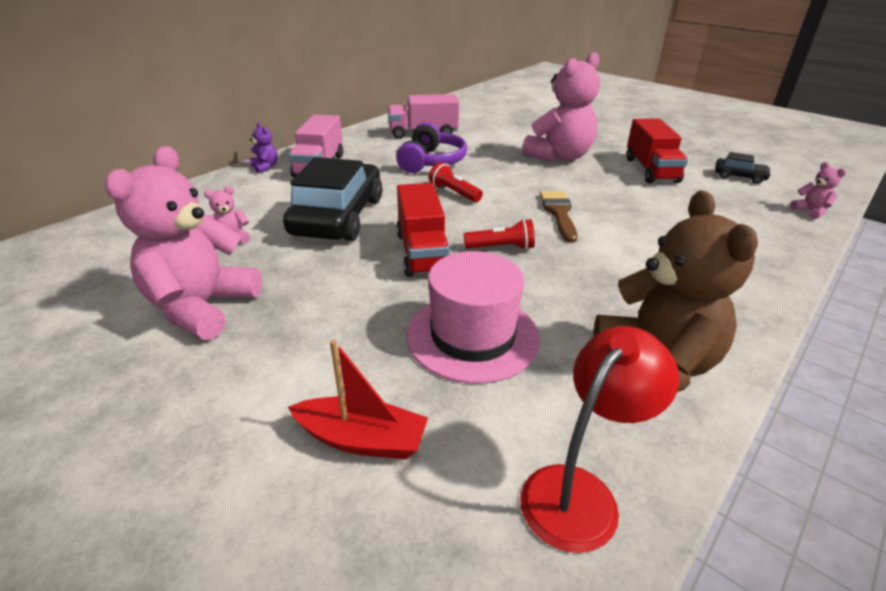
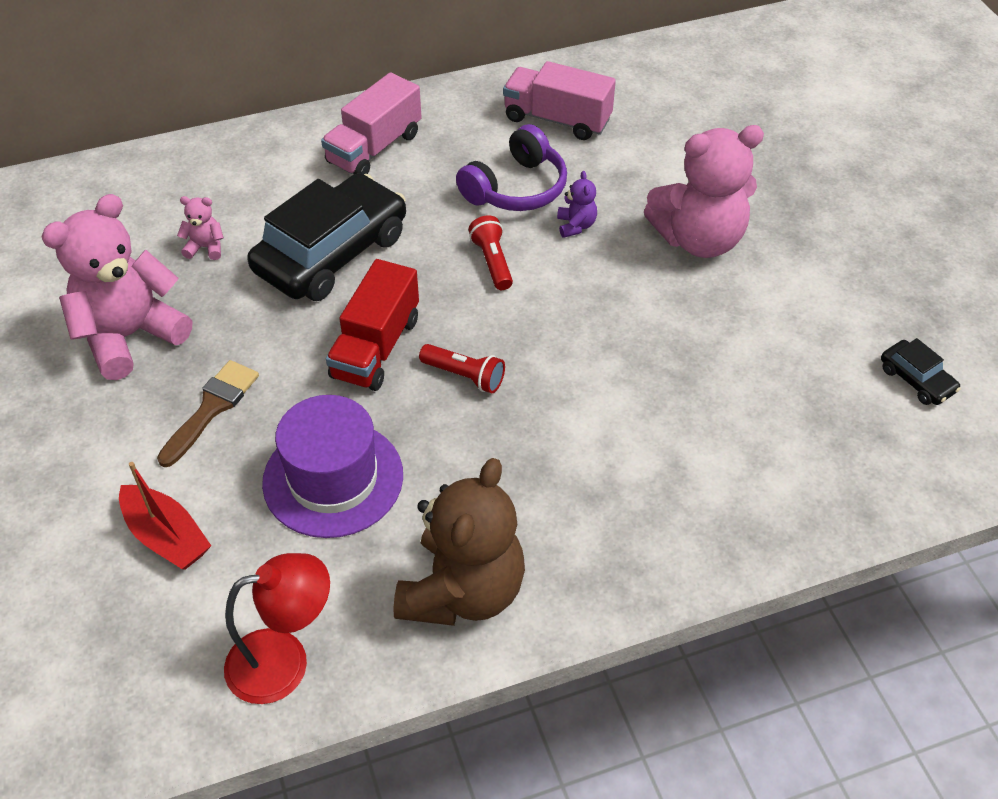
camera: 30 degrees right, 15 degrees up
(265, 167) = (312, 128): purple teddy bear -> purple teddy bear (576, 225)
(473, 336) = (333, 478): pink hat -> purple hat
(559, 213) = (584, 348): brown brush -> brown brush (211, 408)
(651, 170) = (799, 317): red truck -> none
(810, 211) = (928, 483): pink teddy bear -> none

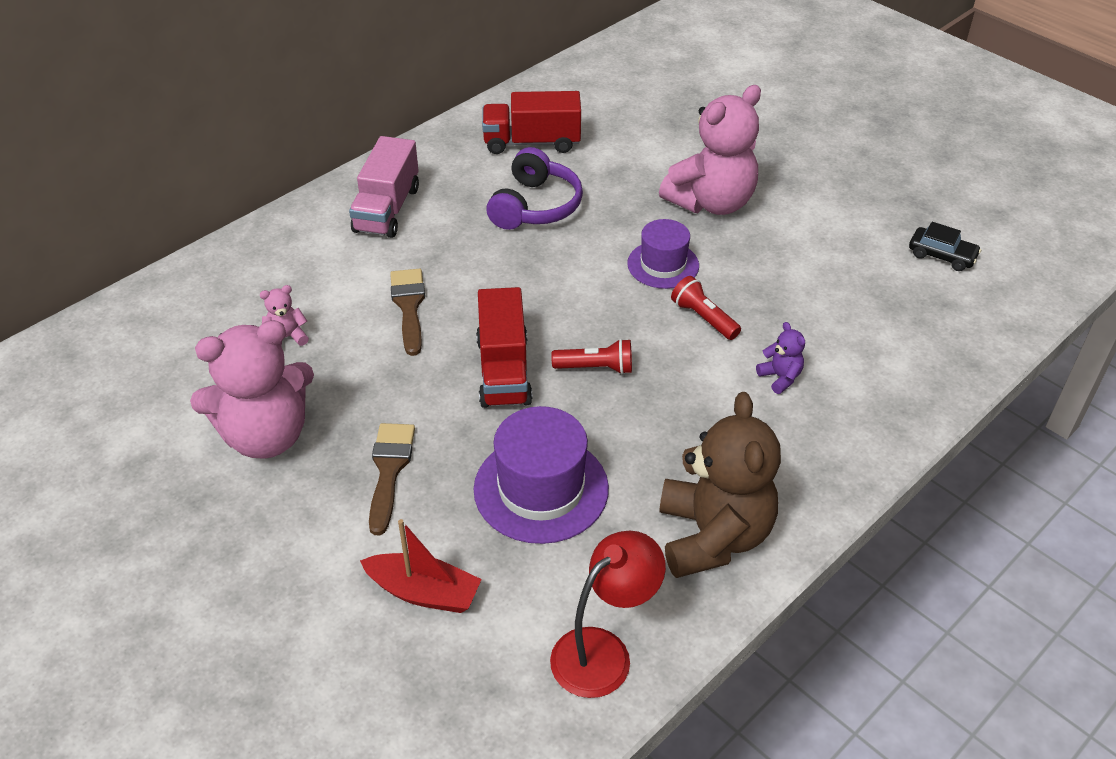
camera: 25 degrees left, 5 degrees down
(130, 336) = (266, 436): pink teddy bear -> pink teddy bear turned 135 degrees counterclockwise
(331, 253) = (409, 306): black car -> brown brush
(492, 262) = (556, 270): red flashlight -> red flashlight (703, 318)
(557, 119) = (532, 142): pink truck -> red truck
(576, 225) = (606, 221): purple teddy bear -> purple teddy bear (780, 377)
(603, 291) = (663, 265): none -> purple hat

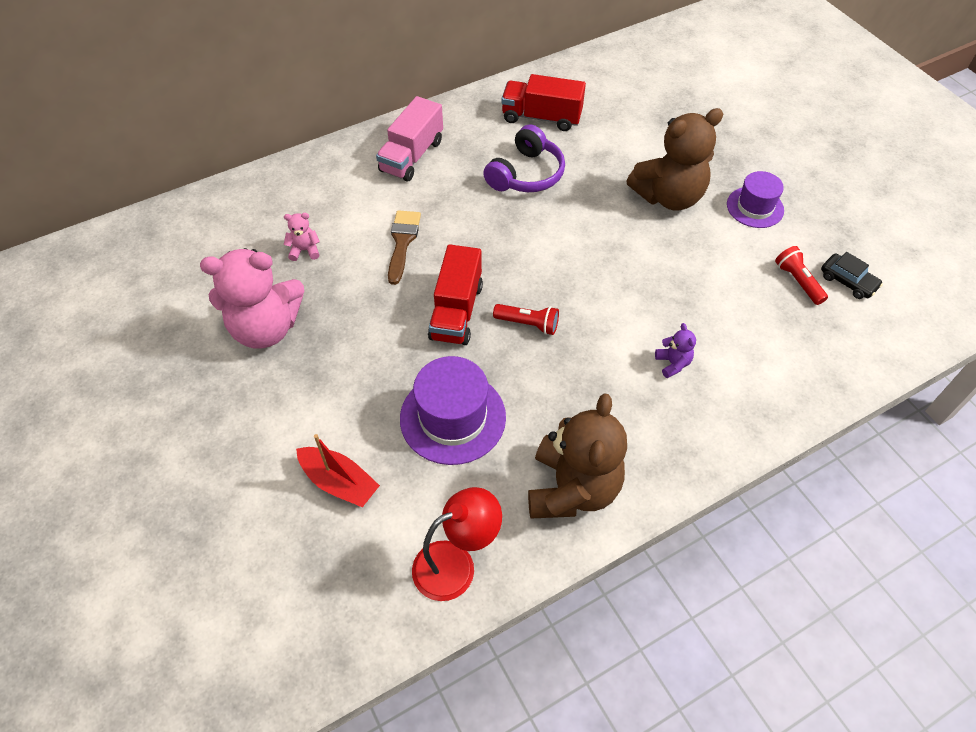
camera: 15 degrees right, 10 degrees up
(389, 470) = (345, 376): brown brush -> none
(663, 265) = (611, 245): purple hat -> purple hat (755, 207)
(703, 318) = (628, 298): red flashlight -> red flashlight (797, 281)
(711, 202) = (668, 197): pink teddy bear -> brown teddy bear

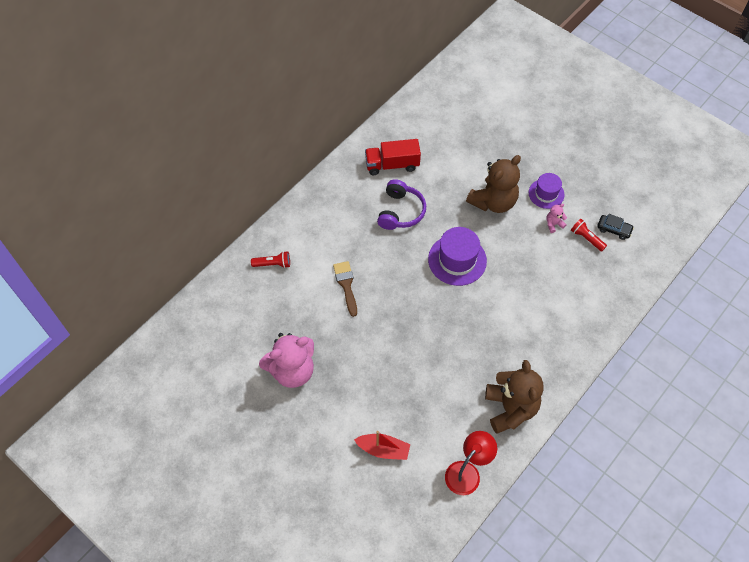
camera: 20 degrees left, 5 degrees up
(305, 250) = (288, 310): pink teddy bear -> pink teddy bear (553, 224)
(411, 156) = (322, 220): pink truck -> none
(453, 417) = (428, 389): purple hat -> purple hat (457, 260)
(456, 311) = (400, 322): red truck -> none
(528, 324) = (445, 316): red flashlight -> red flashlight (273, 264)
(672, 363) = (536, 315): purple teddy bear -> none

